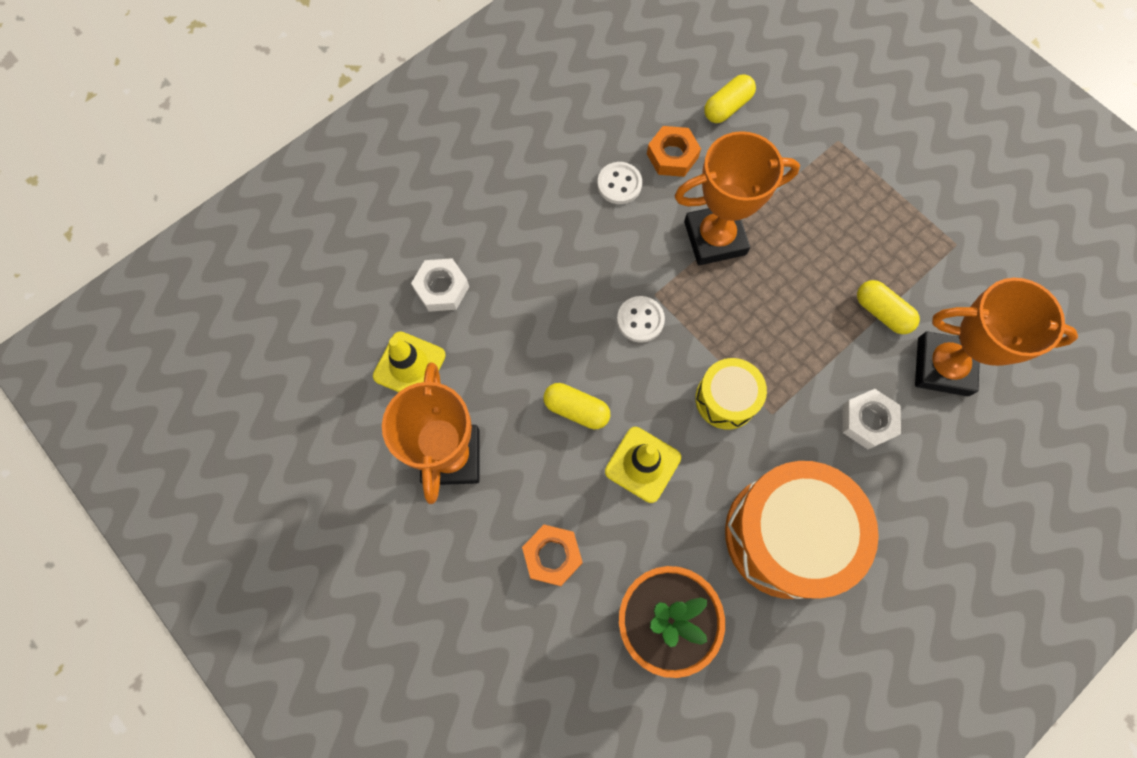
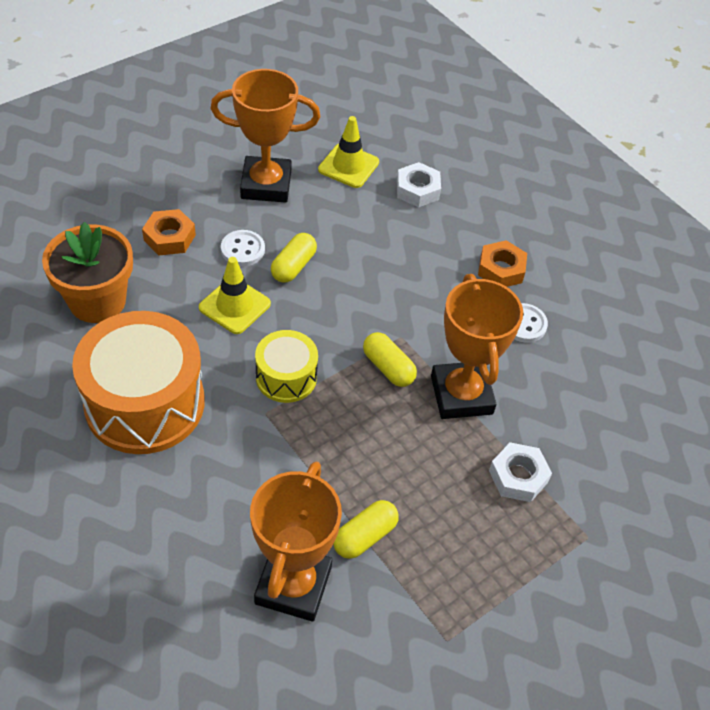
camera: 90 degrees right, 20 degrees down
(640, 320) = (375, 322): white button -> white button (243, 249)
(672, 156) = (559, 372): orange nut -> orange nut (501, 269)
(727, 107) = (624, 431): yellow capsule -> yellow capsule (388, 368)
(867, 421) = (243, 496): white nut -> white nut (518, 476)

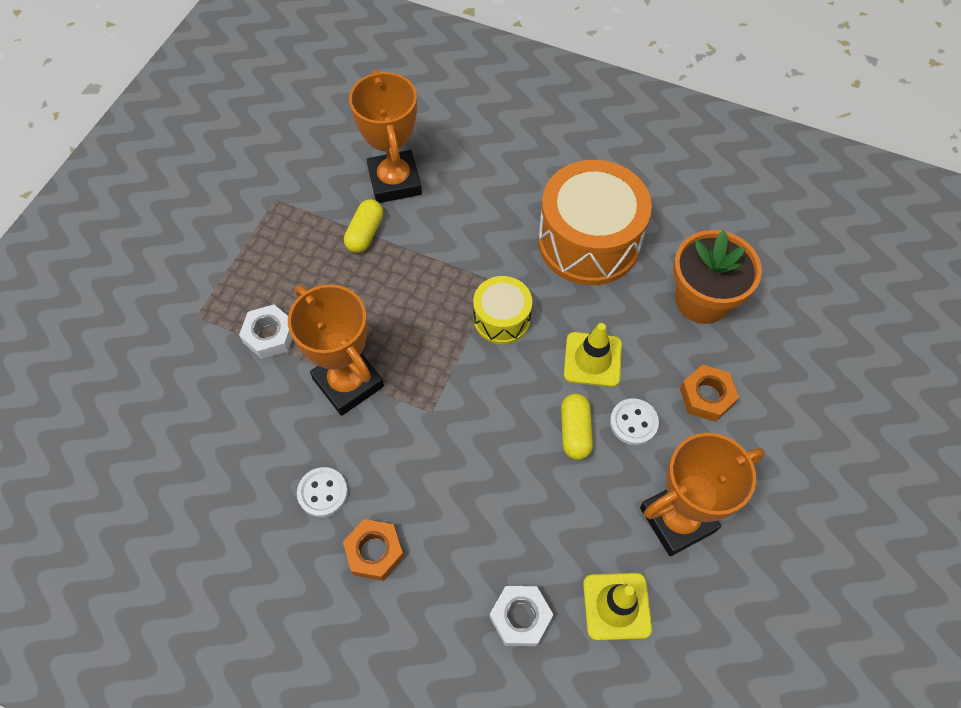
camera: 155 degrees right, 10 degrees up
(388, 368) = (424, 374): yellow capsule -> none

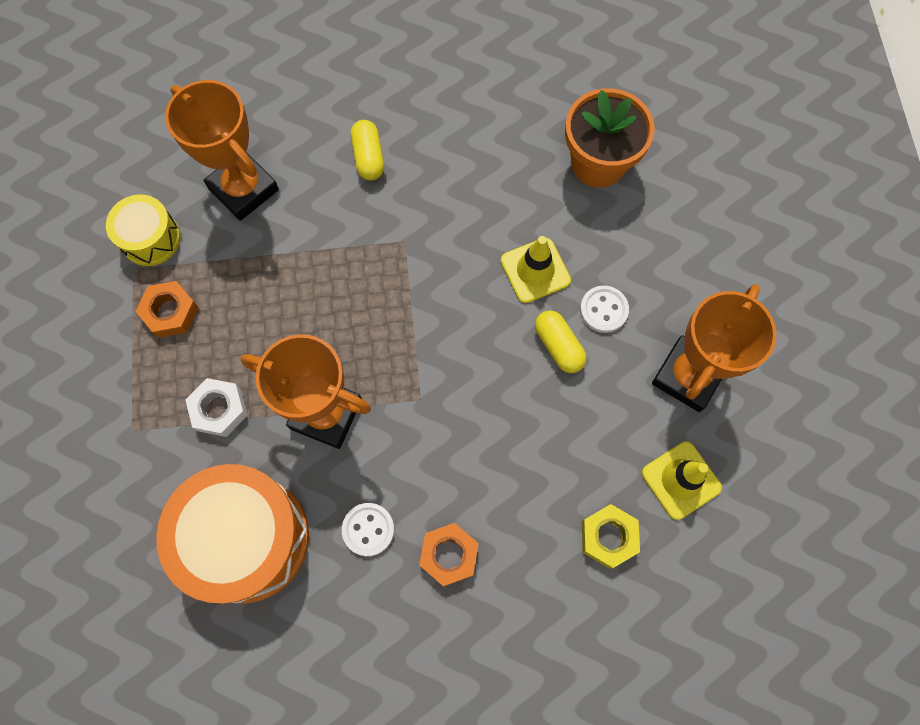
camera: 30 degrees left, 10 degrees up
(365, 233) = (248, 257): yellow capsule -> yellow capsule (368, 157)
(501, 319) = (431, 275): yellow drum -> yellow drum (151, 238)
(520, 617) = (608, 537): white nut -> yellow nut
(589, 241) = (466, 157): orange drum -> orange drum (246, 538)
(706, 396) = (651, 252): orange nut -> orange nut (170, 312)

